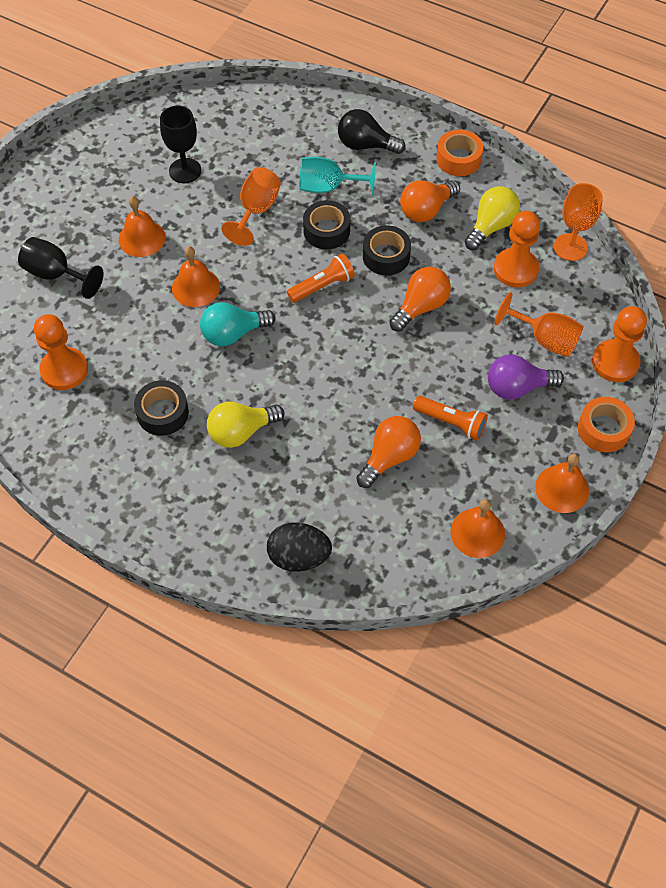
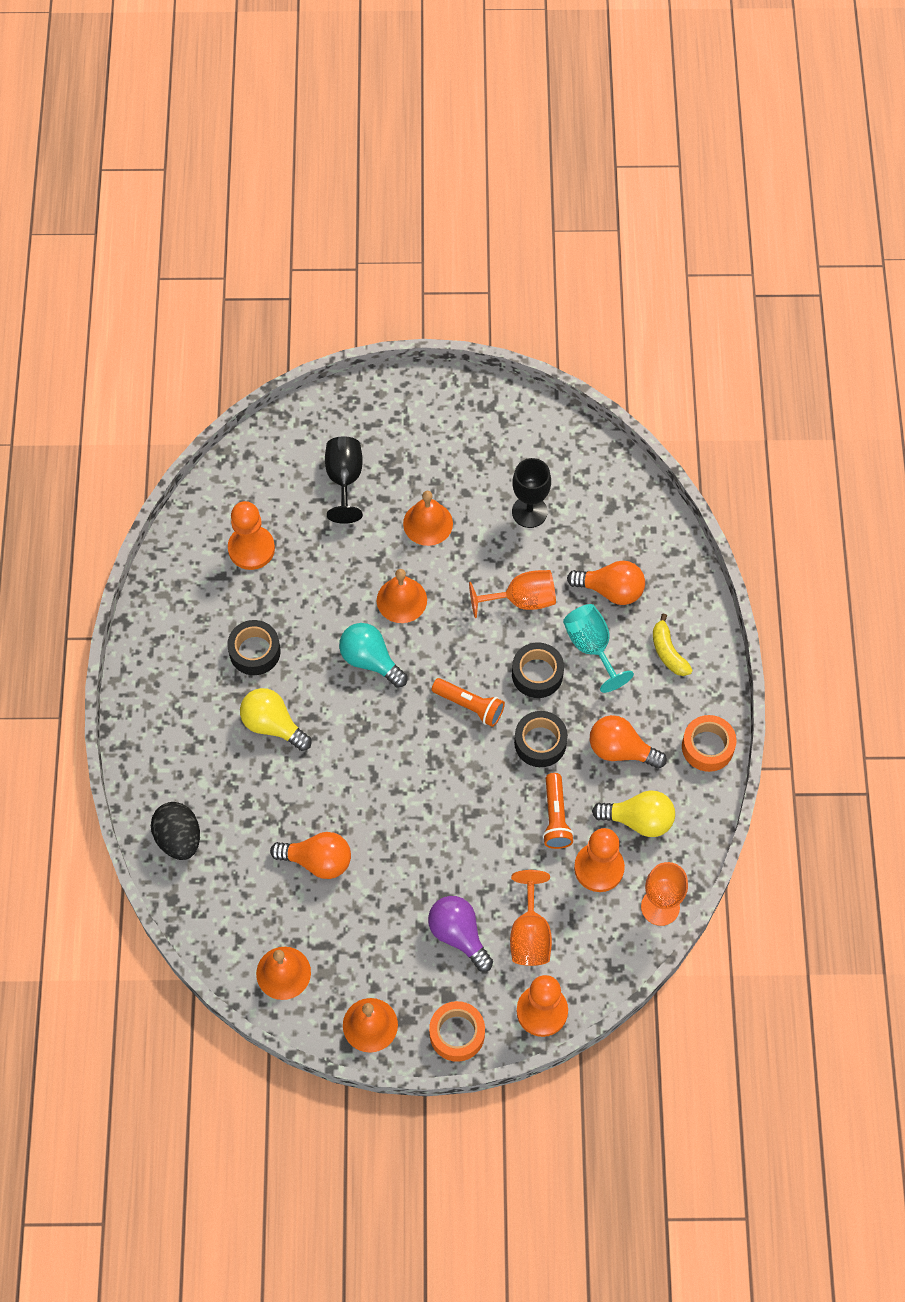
camera: 60 degrees right, 5 degrees up
(365, 145) = (668, 652): black light bulb -> yellow banana
(421, 307) = (499, 804): orange light bulb -> orange light bulb (611, 590)
(451, 422) = (385, 895): orange flashlight -> orange flashlight (555, 817)

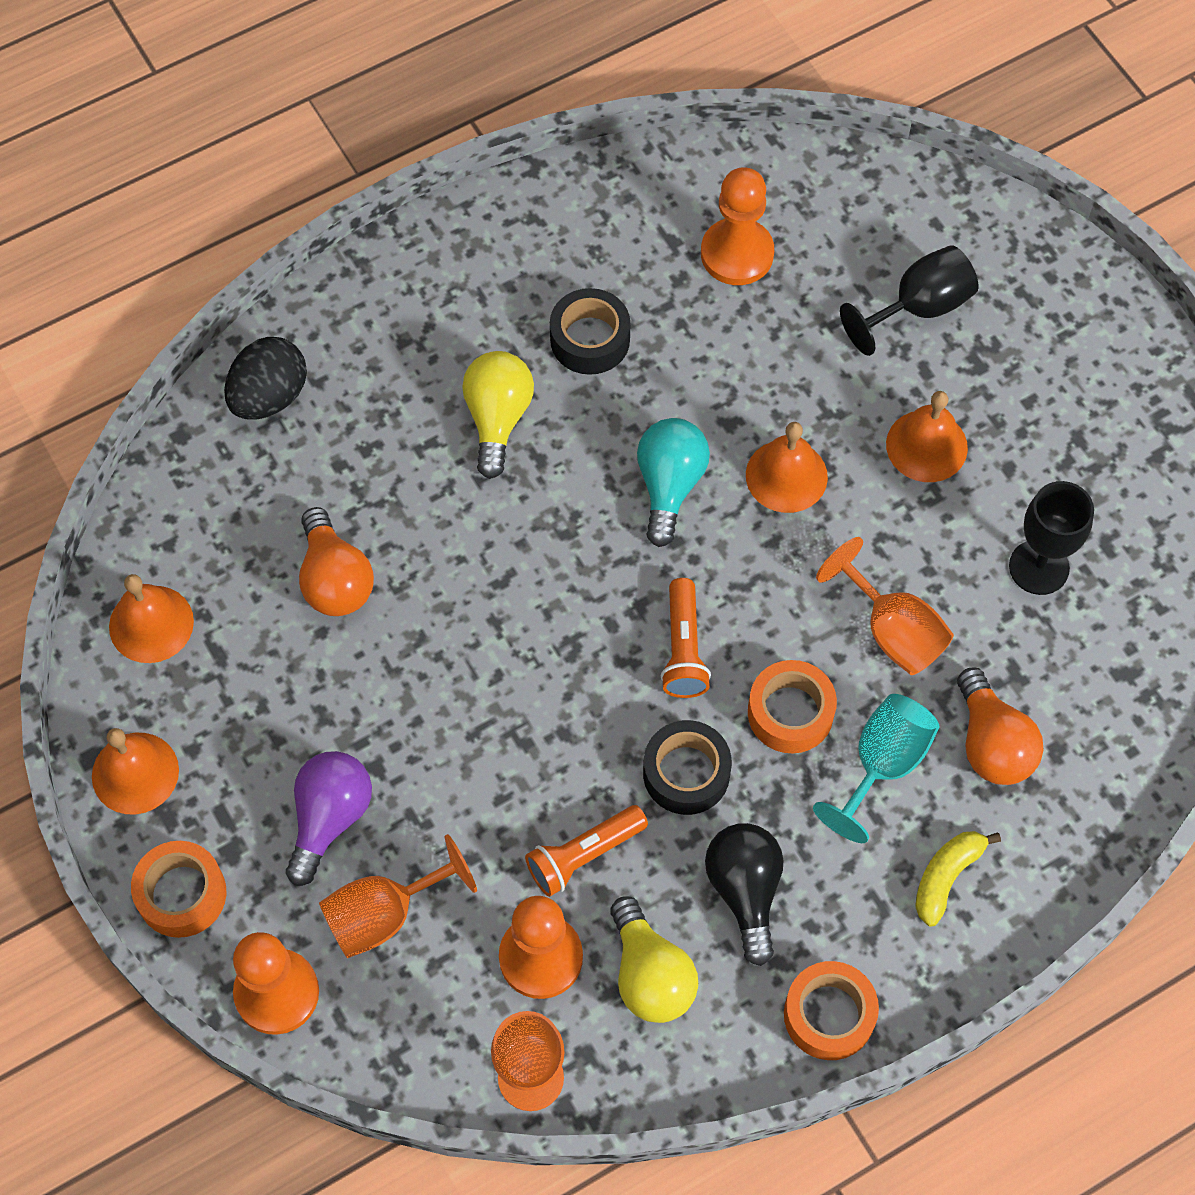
camera: 60 degrees right, 0 degrees up
(537, 674) = (790, 713): black tape -> orange tape
(621, 750) = (745, 891): orange light bulb -> black light bulb

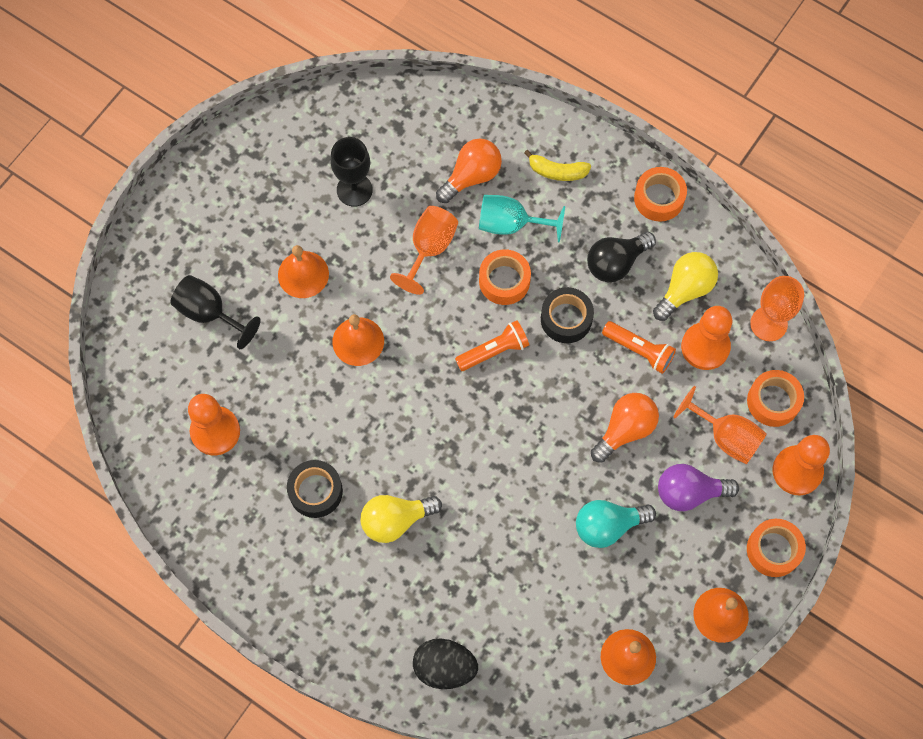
camera: 115 degrees left, 5 degrees up
(335, 579) = (547, 563): orange light bulb -> orange light bulb (625, 430)
(402, 1015) = (773, 401): none -> orange tape
(669, 485) = (394, 402): turquoise light bulb -> turquoise light bulb (608, 526)

